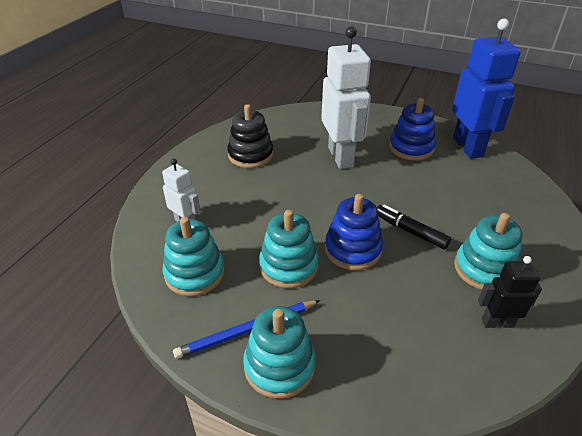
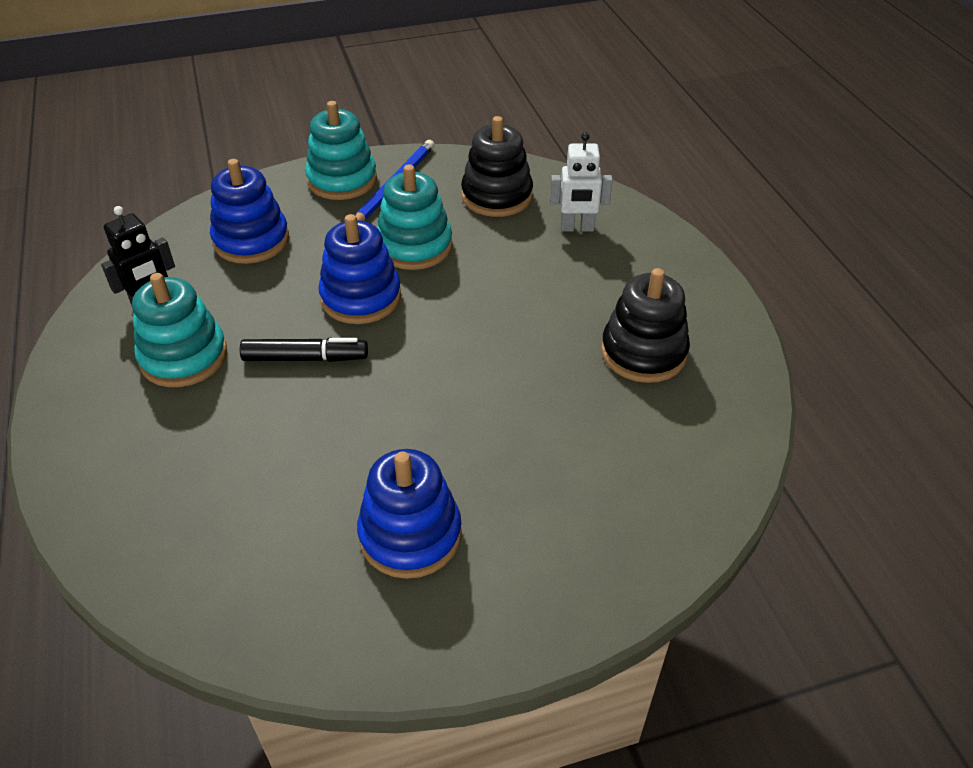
camera: 140 degrees right, 5 degrees up
(195, 273) = (497, 196): turquoise stacking toy -> black stacking toy
(341, 157) = (510, 433): white robot -> none
(396, 341) = (251, 240): none -> blue stacking toy
(468, 147) = (298, 614): blue robot -> none

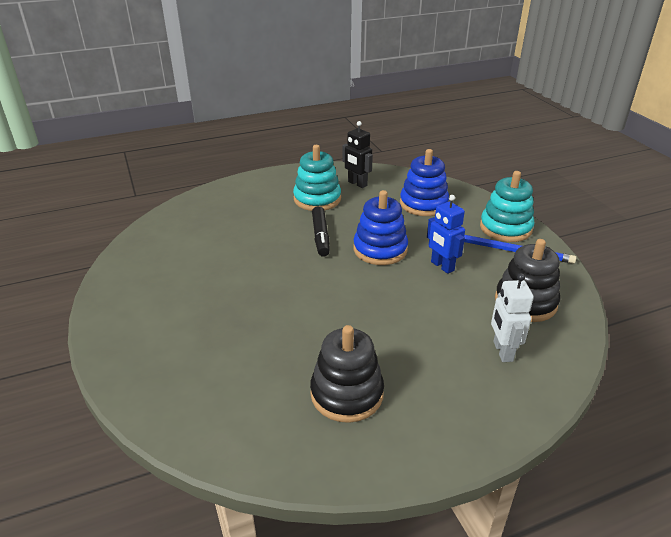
camera: 85 degrees right, 10 degrees down
(410, 535) = (183, 287): blue stacking toy -> none
(414, 246) = (442, 266): turquoise stacking toy -> blue robot

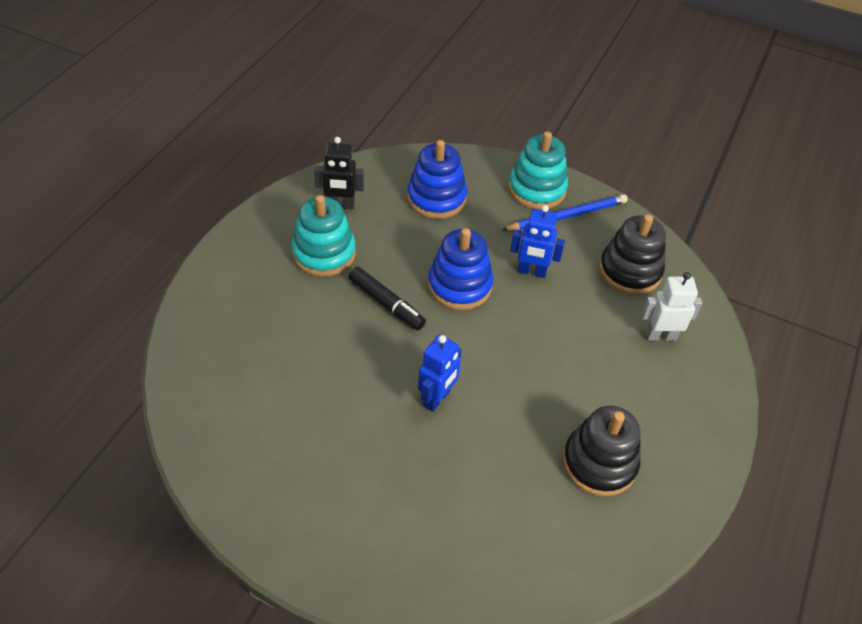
camera: 45 degrees left, 15 degrees up
(286, 294) = (437, 398): none -> blue robot
(502, 351) = (660, 336): white robot -> white robot turned 135 degrees clockwise

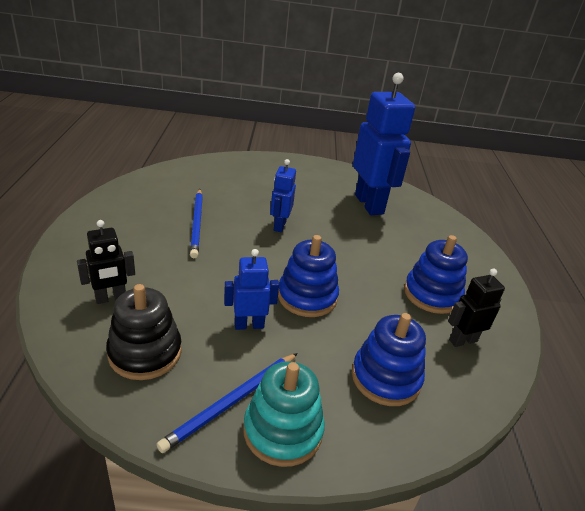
camera: 155 degrees right, 15 degrees down
(273, 411) = (369, 204): none -> blue robot
(324, 253) = (432, 294): turquoise stacking toy -> blue stacking toy
(386, 303) = (354, 270): black marker -> none
(549, 429) = (197, 224): none -> blue pencil
(599, 463) = (158, 215): black stacking toy -> none
(660, 336) = (111, 298): white robot -> black robot

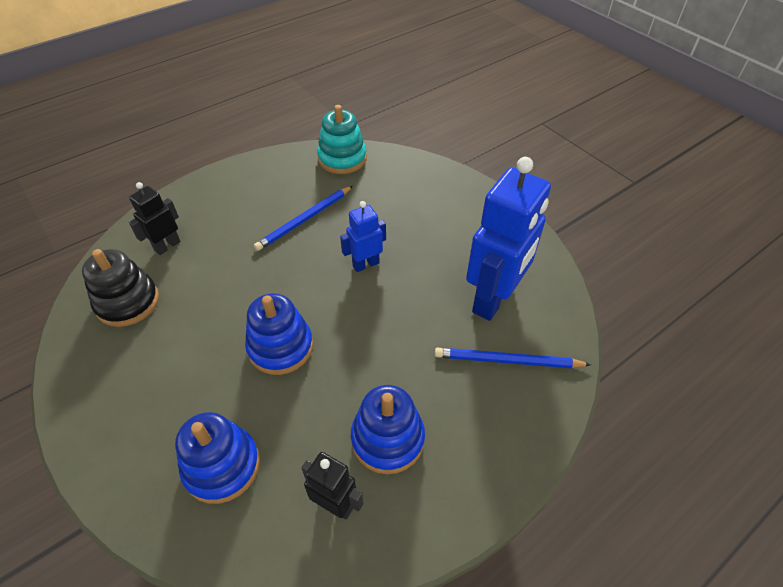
camera: 55 degrees right, 15 degrees up
(111, 298) = (167, 246): black robot -> black robot turned 105 degrees clockwise
(232, 402) = (115, 381): blue pencil -> blue pencil (507, 361)
(249, 325) = (207, 335): blue robot -> none
(283, 430) = (108, 430): turquoise stacking toy -> turquoise stacking toy (342, 159)

